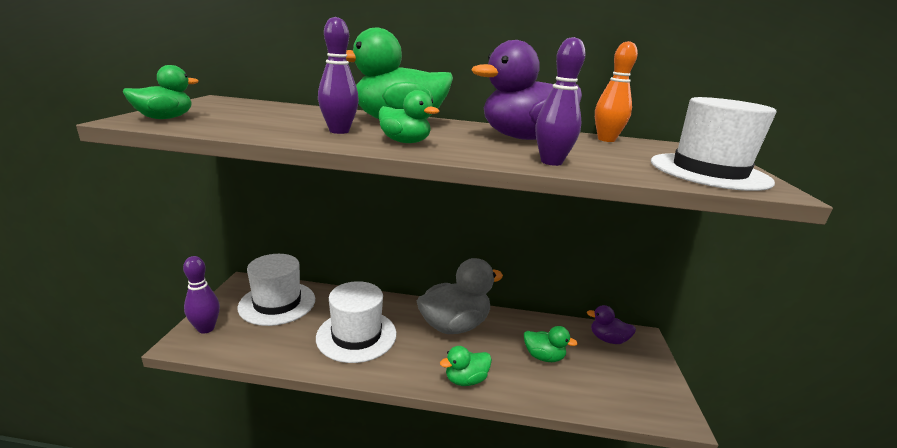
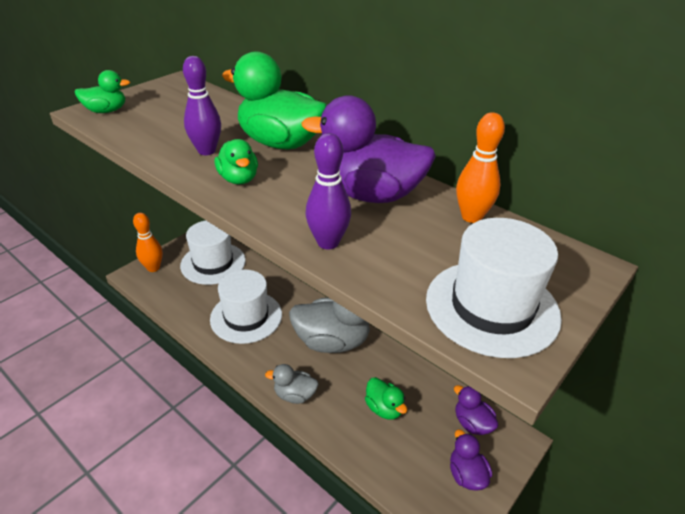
camera: 35 degrees right, 15 degrees up
(206, 328) = (153, 268): purple bowling pin -> orange bowling pin
(465, 379) = (295, 395): green duck -> grey duck
(642, 374) = (466, 475): none -> purple duck

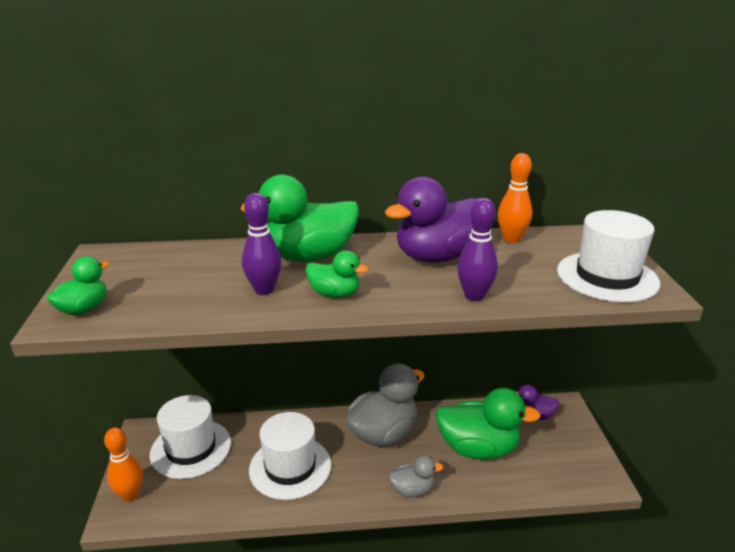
camera: 45 degrees left, 10 degrees down
(295, 395) = (412, 490): grey duck -> grey duck turned 150 degrees counterclockwise
(384, 408) = (478, 448): green duck -> green duck, size x1.94
(466, 475) = (570, 446): purple duck -> none

